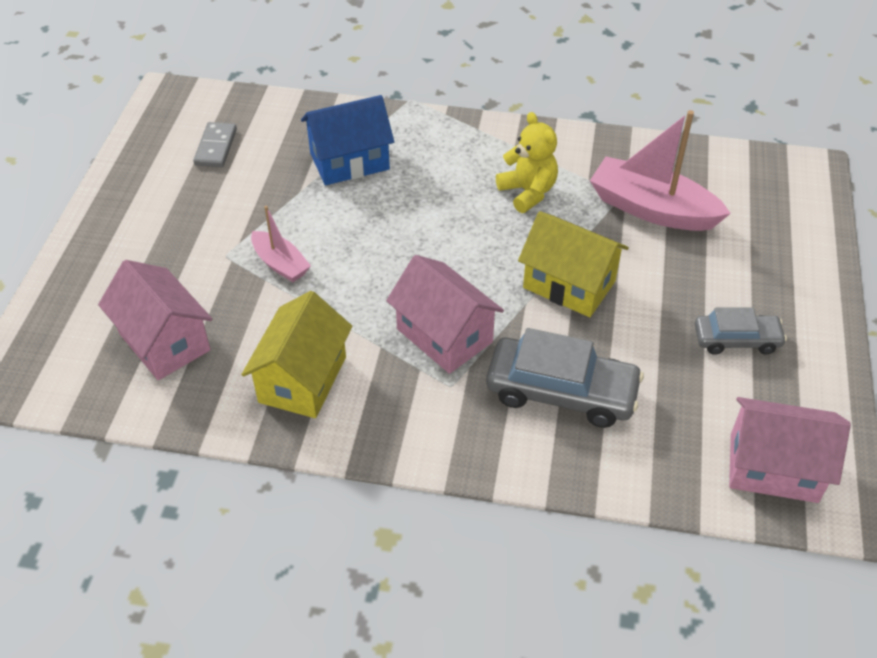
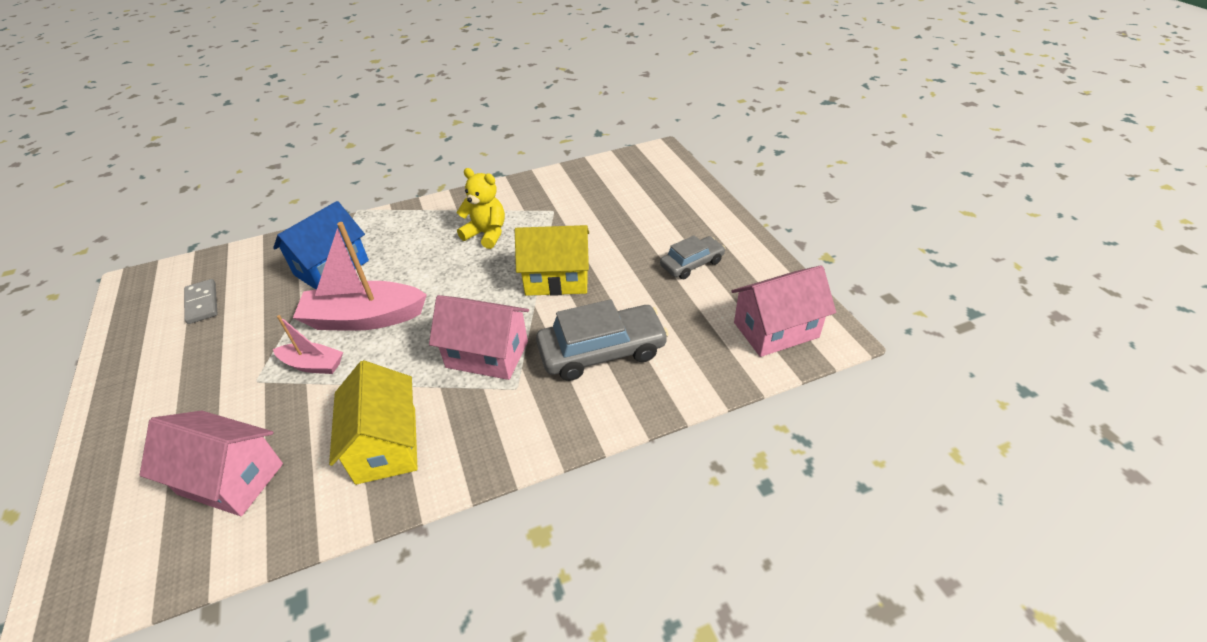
camera: 30 degrees left, 5 degrees down
(652, 209) = (579, 210): pink boat -> pink boat (364, 318)

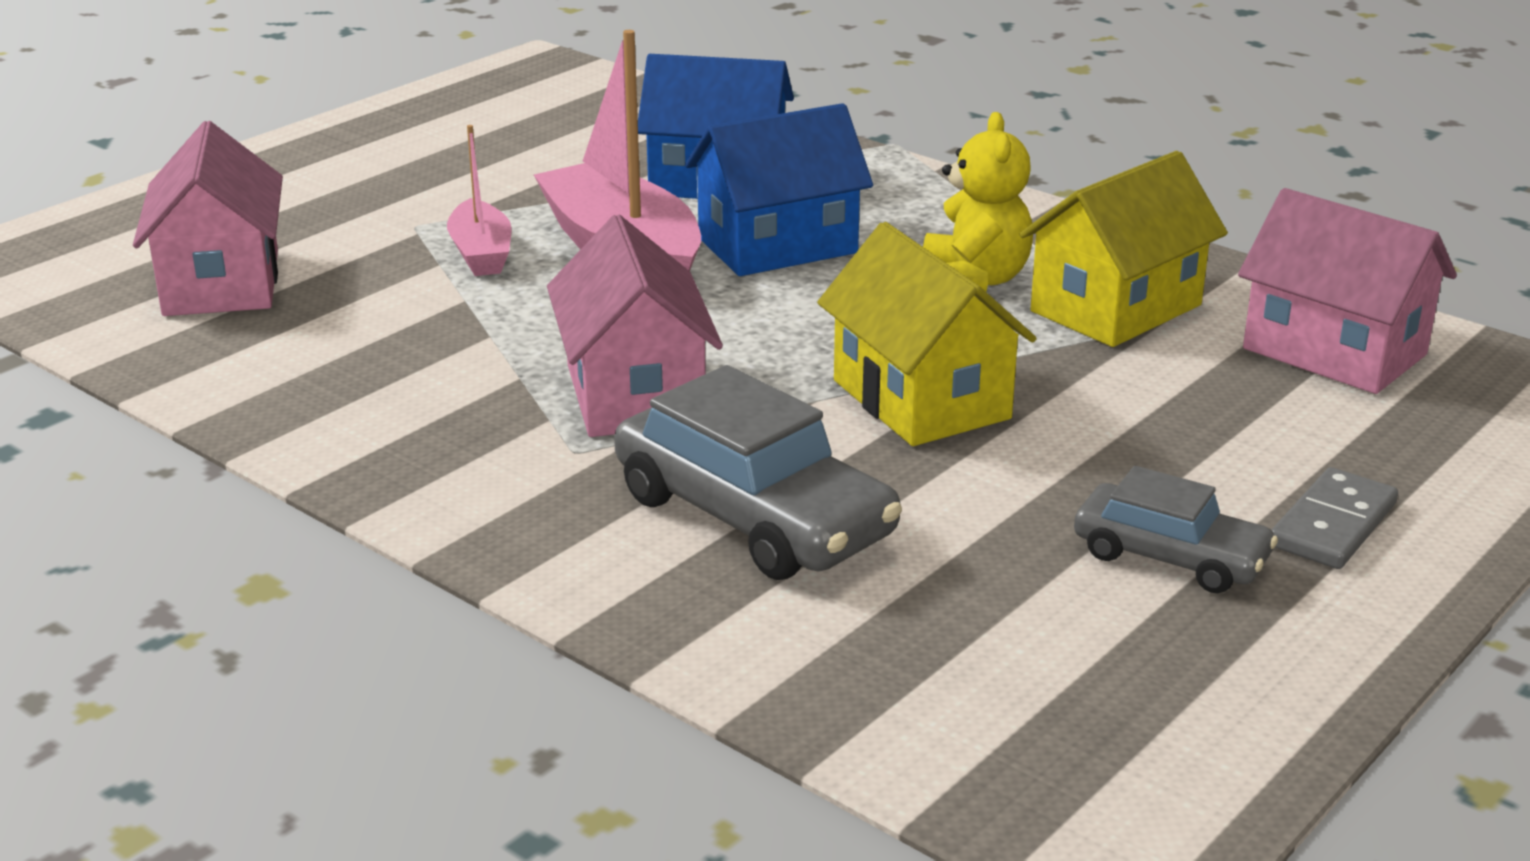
camera: 60 degrees right, 15 degrees down
(202, 303) = (538, 124): grey domino -> grey domino (1332, 525)
(386, 445) = (358, 375): yellow house -> yellow house (1115, 308)
(406, 271) = (777, 245): none -> blue house
(775, 330) = (1053, 745): pink house -> pink house (1334, 351)

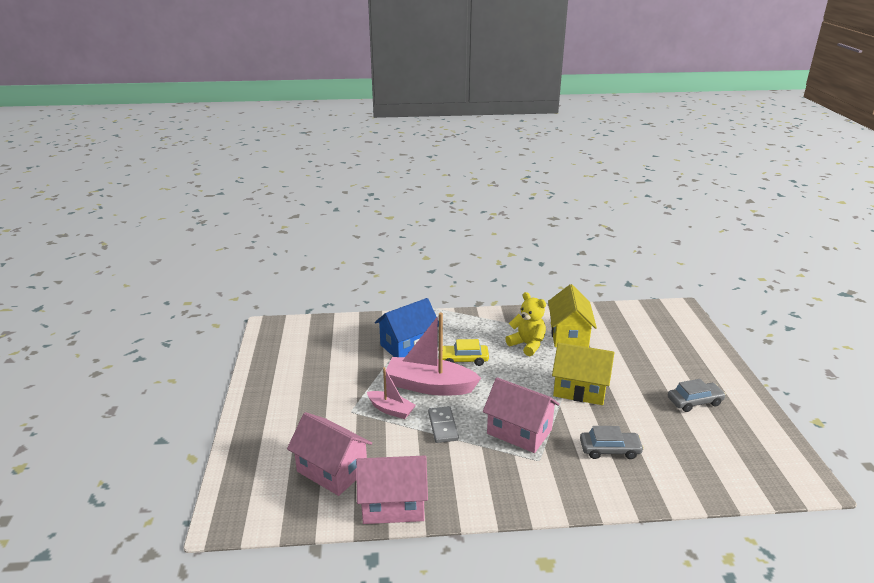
camera: 45 degrees left, 0 degrees up
(753, 516) = (610, 450): grey car -> grey car, size x0.60
(777, 245) = (463, 359): blue house -> yellow car
(1332, 525) = (703, 373): grey domino -> grey domino (443, 426)
(1334, 351) = (627, 323): pink house -> pink house (393, 505)

